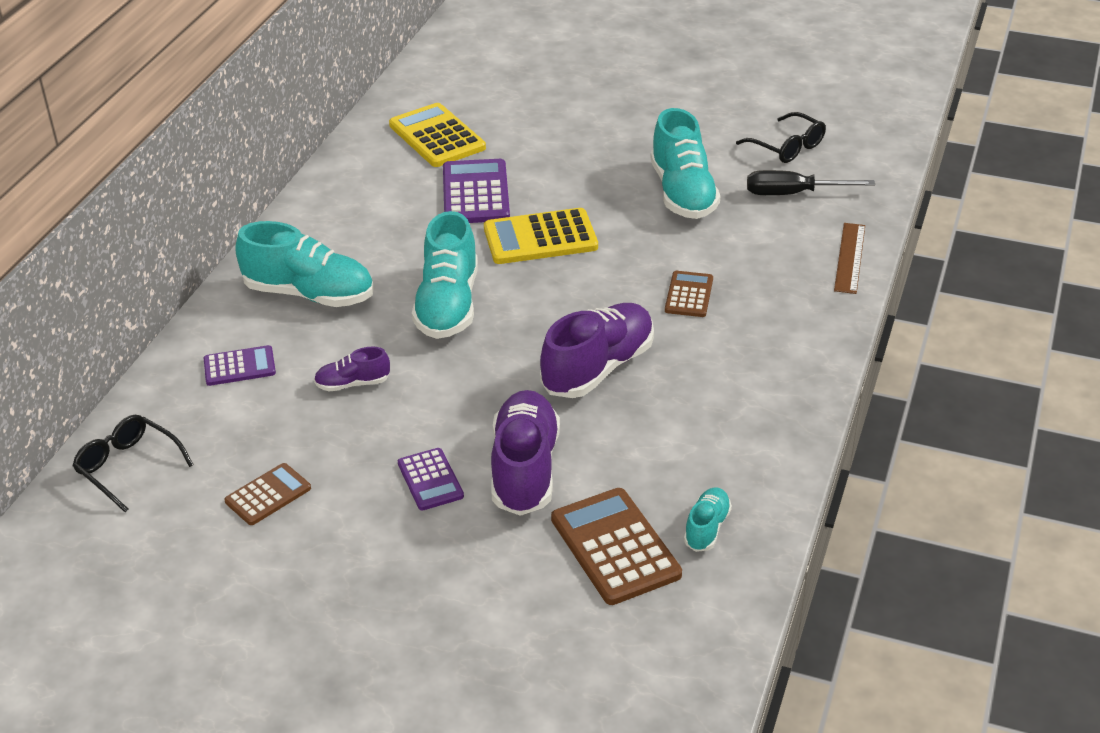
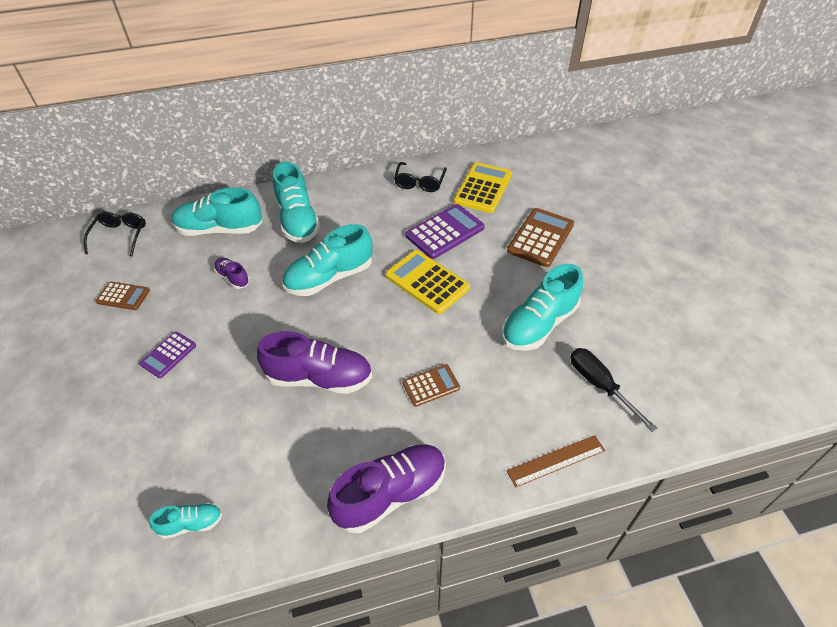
camera: 55 degrees right, 10 degrees up
(239, 366) = (220, 229): purple calculator -> turquoise shoe
(525, 469) = (200, 393): purple shoe -> purple shoe (391, 494)
(615, 547) = (149, 479): brown calculator -> brown calculator (540, 238)
(787, 147) = (653, 353): black glasses -> black glasses (419, 182)

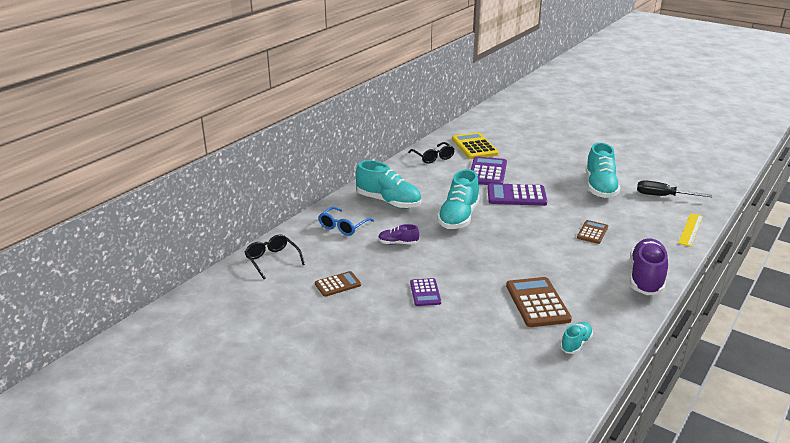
camera: 40 degrees left, 20 degrees down
(220, 229) = (343, 227): turquoise shoe -> blue glasses
(319, 378) = (532, 257): purple shoe -> none
(427, 282) = (516, 196): yellow calculator -> purple calculator
(540, 238) = (541, 155): brown calculator -> brown calculator (537, 303)
(556, 460) = (690, 229): brown ruler -> yellow ruler

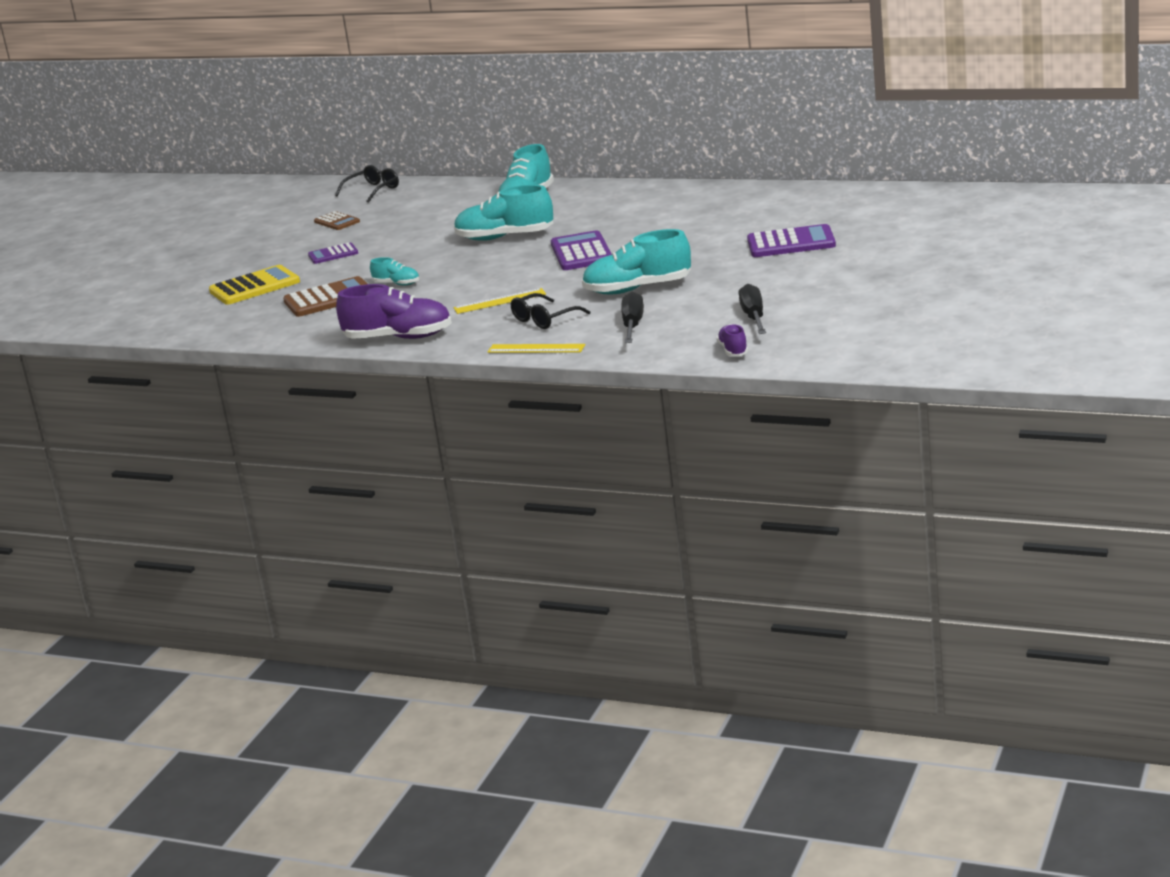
camera: 80 degrees right, 5 degrees down
(343, 227) = (455, 198): blue glasses -> none
(398, 243) = (429, 225): purple shoe -> purple shoe (733, 350)
(433, 157) = (672, 196): black glasses -> black glasses (544, 319)
(474, 147) = (728, 208): yellow calculator -> yellow calculator (254, 287)
(487, 172) = (645, 228): purple calculator -> purple calculator (791, 243)
(576, 344) = (259, 323): turquoise shoe -> turquoise shoe (397, 284)
(592, 232) = (499, 301): brown calculator -> yellow ruler
(667, 164) = (754, 317): none -> black screwdriver

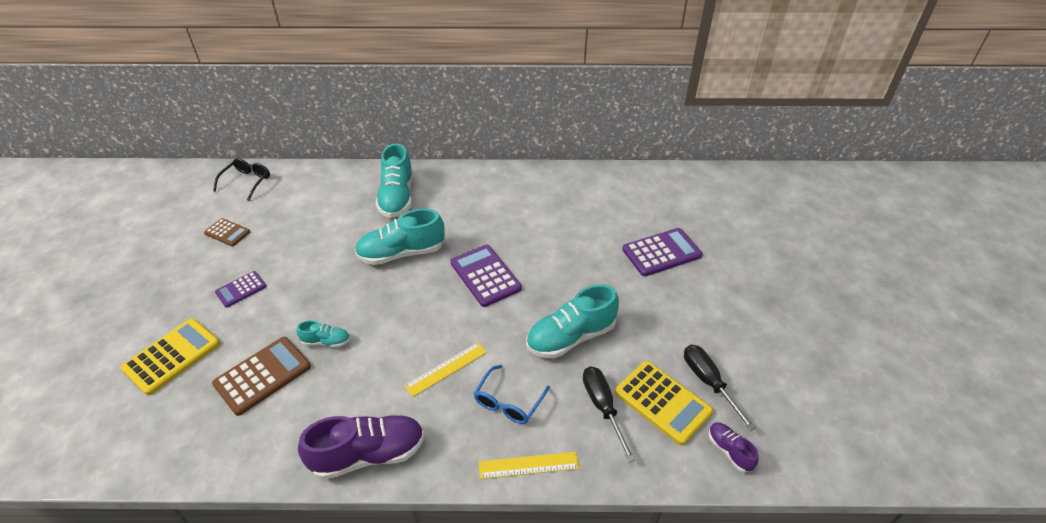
camera: 25 degrees left, 20 degrees up
(544, 319) = (508, 402): black glasses -> blue glasses
(695, 325) = (662, 402): none -> yellow calculator

